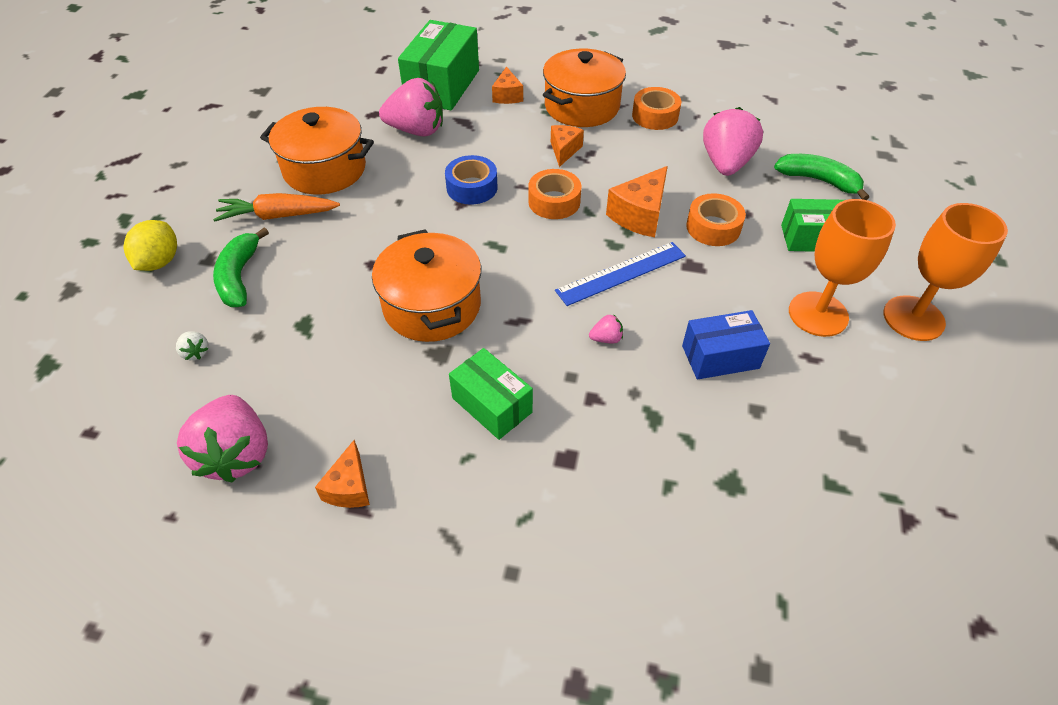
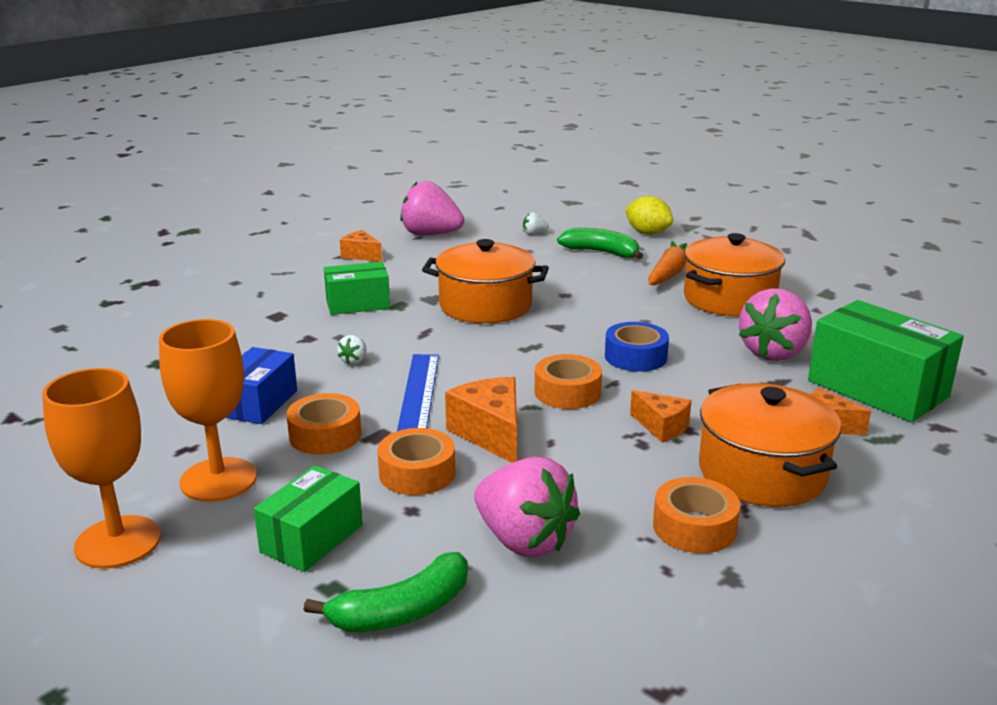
camera: 120 degrees right, 25 degrees down
(606, 338) = (354, 361): pink strawberry -> white strawberry
(719, 292) = (325, 435): none -> orange tape

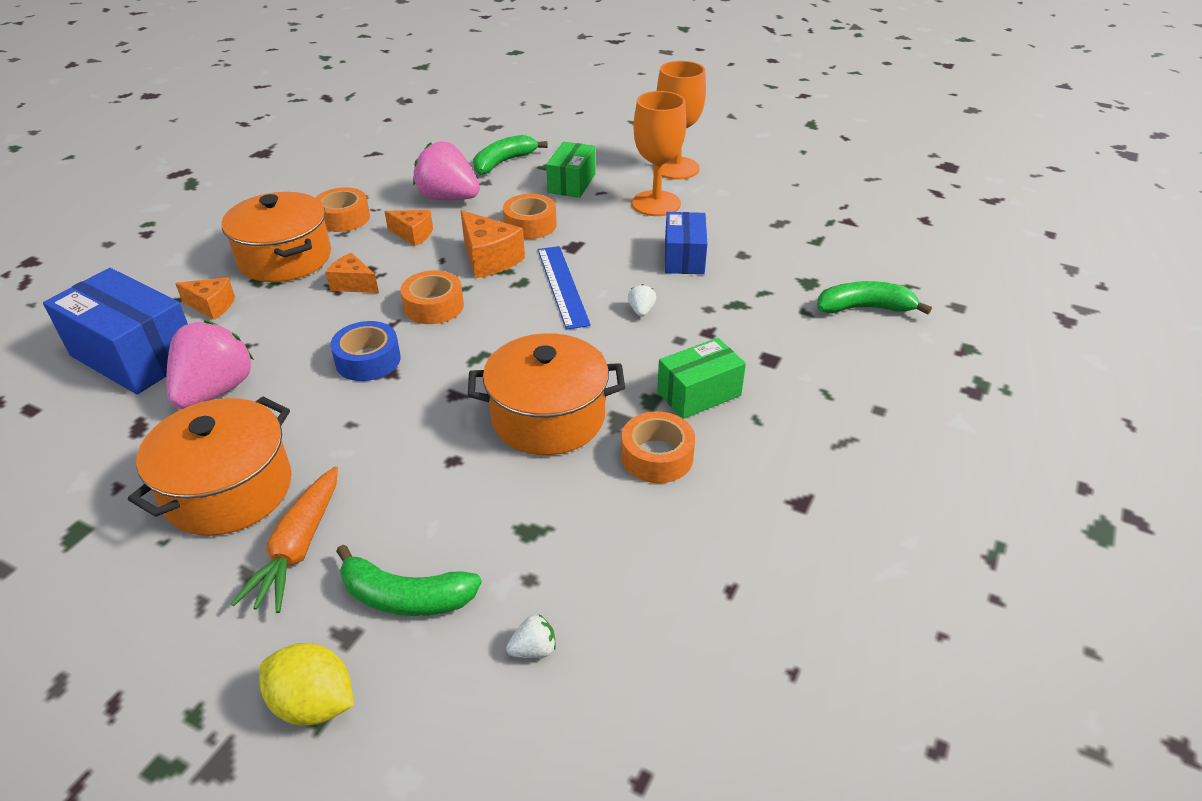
camera: 165 degrees right, 15 degrees up
(143, 336) = (864, 308): none -> green banana
(325, 435) = (612, 241): orange tape -> orange tape (657, 456)
(361, 255) = (777, 507): orange cheese -> orange cheese (413, 235)
(430, 234) = (715, 604): pink strawberry -> none
(877, 388) = (135, 356): green box -> blue box

